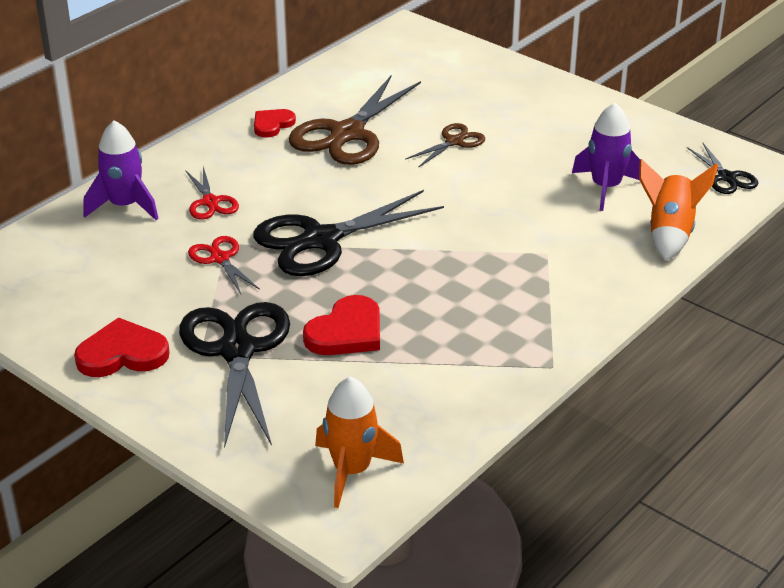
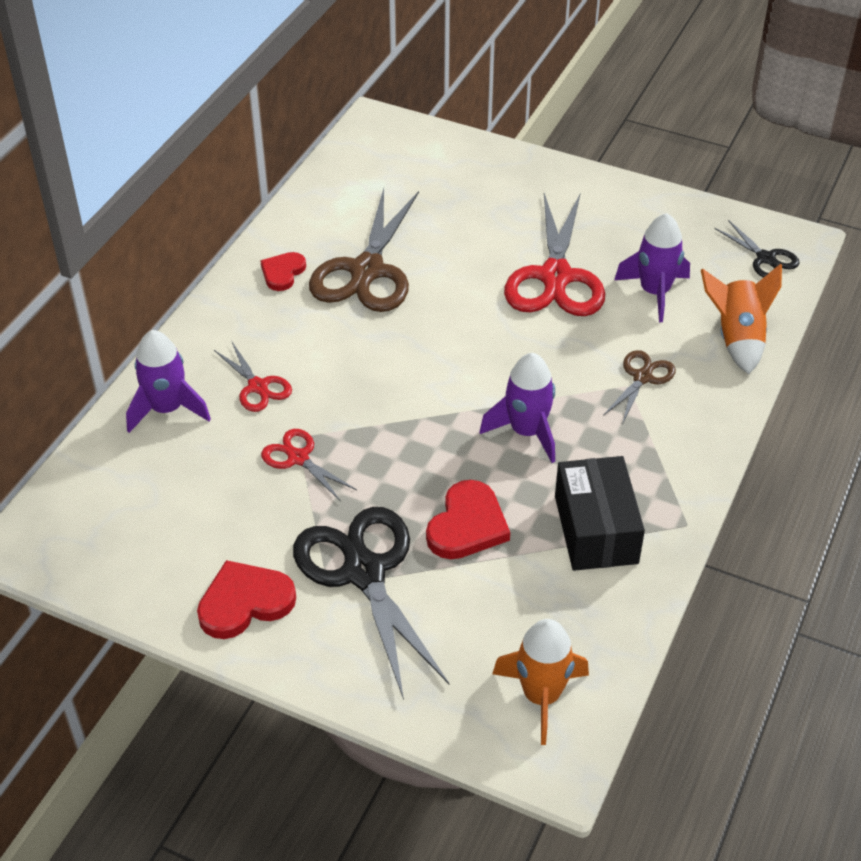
camera: 15 degrees left, 10 degrees up
(321, 240) = (395, 413): black scissors -> none
(434, 272) = (526, 432): none -> purple rocket
(454, 142) = (481, 261): brown scissors -> brown scissors (642, 377)
(464, 355) = (596, 529): none -> black box
(518, 163) = (556, 277): none -> red scissors

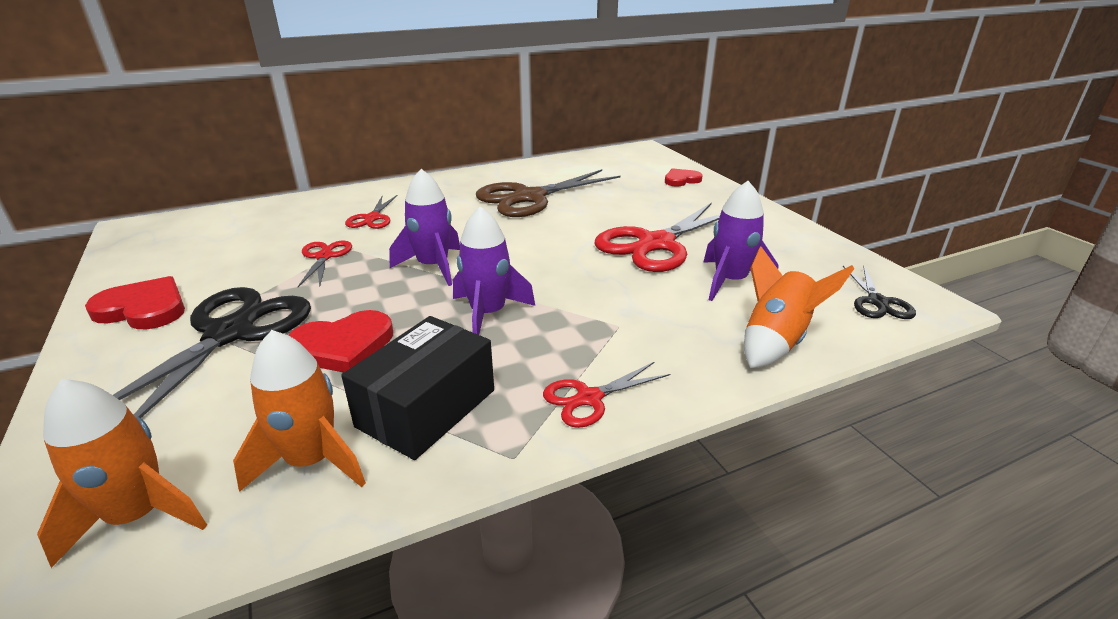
camera: 40 degrees right, 15 degrees down
(167, 409) = (311, 208): purple rocket -> purple rocket (433, 267)
(282, 273) = (480, 182): red heart -> red heart (681, 180)
(582, 605) = (312, 461): none -> orange rocket
(642, 377) = (639, 326): brown scissors -> none
(680, 458) = (589, 398): none -> red scissors

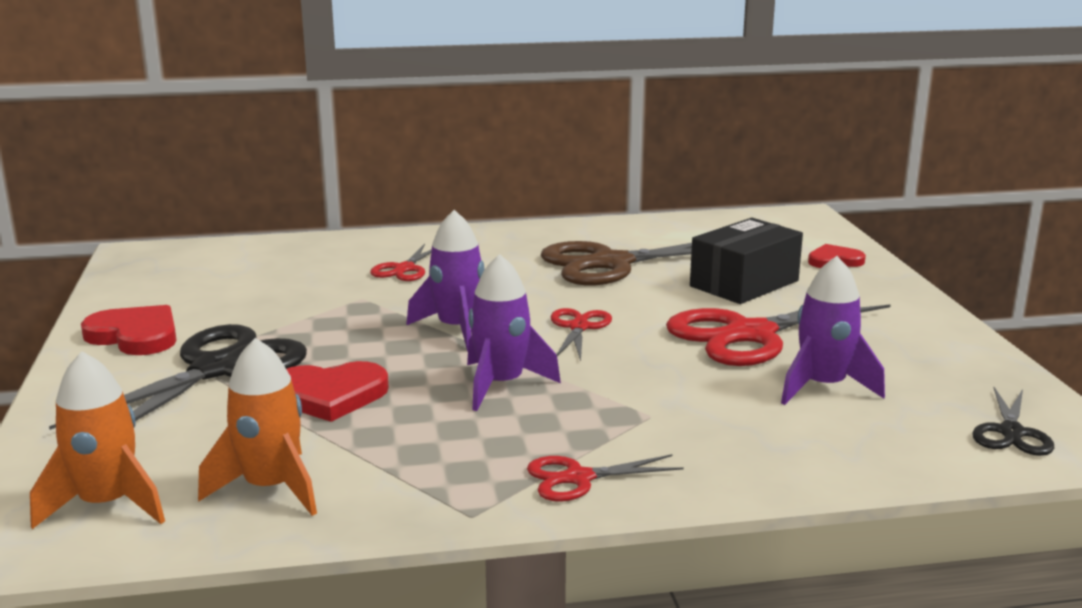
camera: 15 degrees right, 10 degrees down
(324, 257) = (336, 305): red scissors -> red scissors (578, 327)
(426, 408) = (399, 462): black box -> black box (744, 283)
(775, 341) = (839, 455): orange rocket -> none

